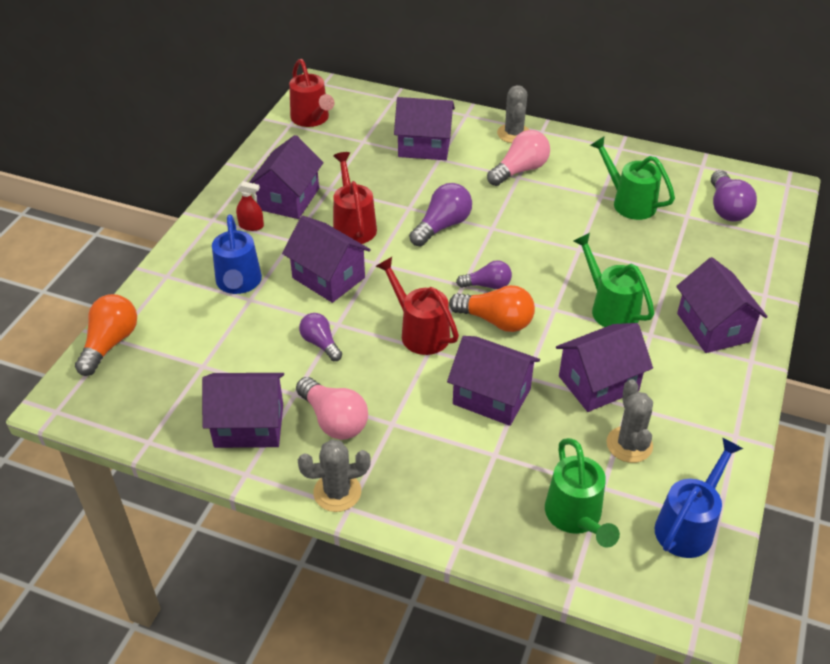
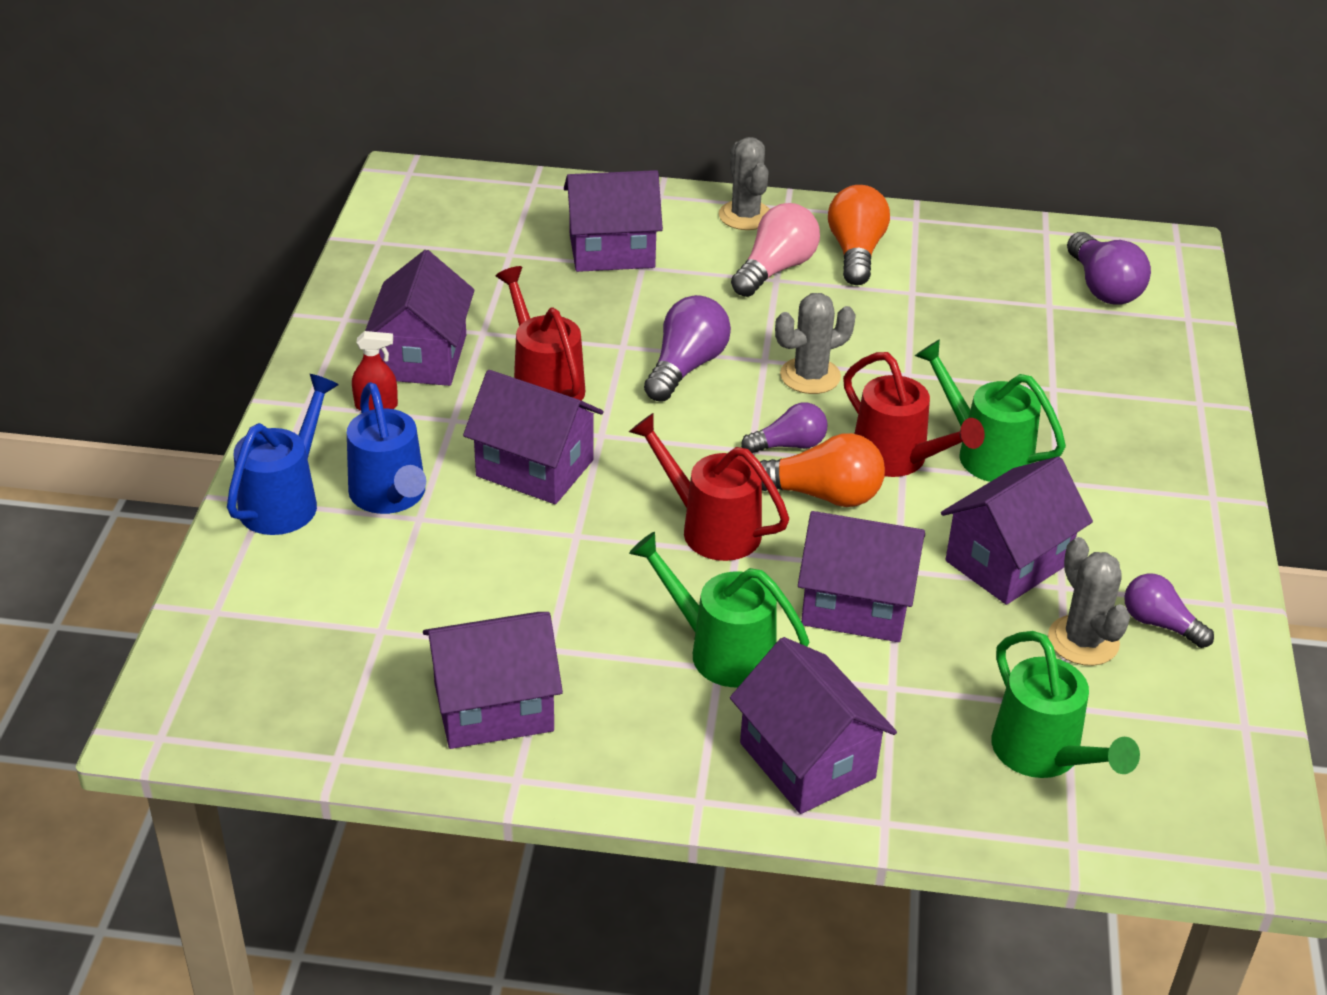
camera: 15 degrees left, 5 degrees down
(110, 344) = (210, 620): orange light bulb -> orange light bulb (855, 252)
(312, 119) = (412, 230): red watering can -> red watering can (898, 460)
(320, 343) = (561, 568): purple light bulb -> purple light bulb (1159, 624)
(334, 420) = (626, 677): pink light bulb -> none
(337, 492) = (672, 781): grey cactus -> grey cactus (810, 376)
(628, 202) = (956, 296): green watering can -> green watering can (720, 650)
(689, 525) = (1207, 737): blue watering can -> blue watering can (286, 500)
(713, 327) = (1143, 459): purple house -> purple house (807, 760)

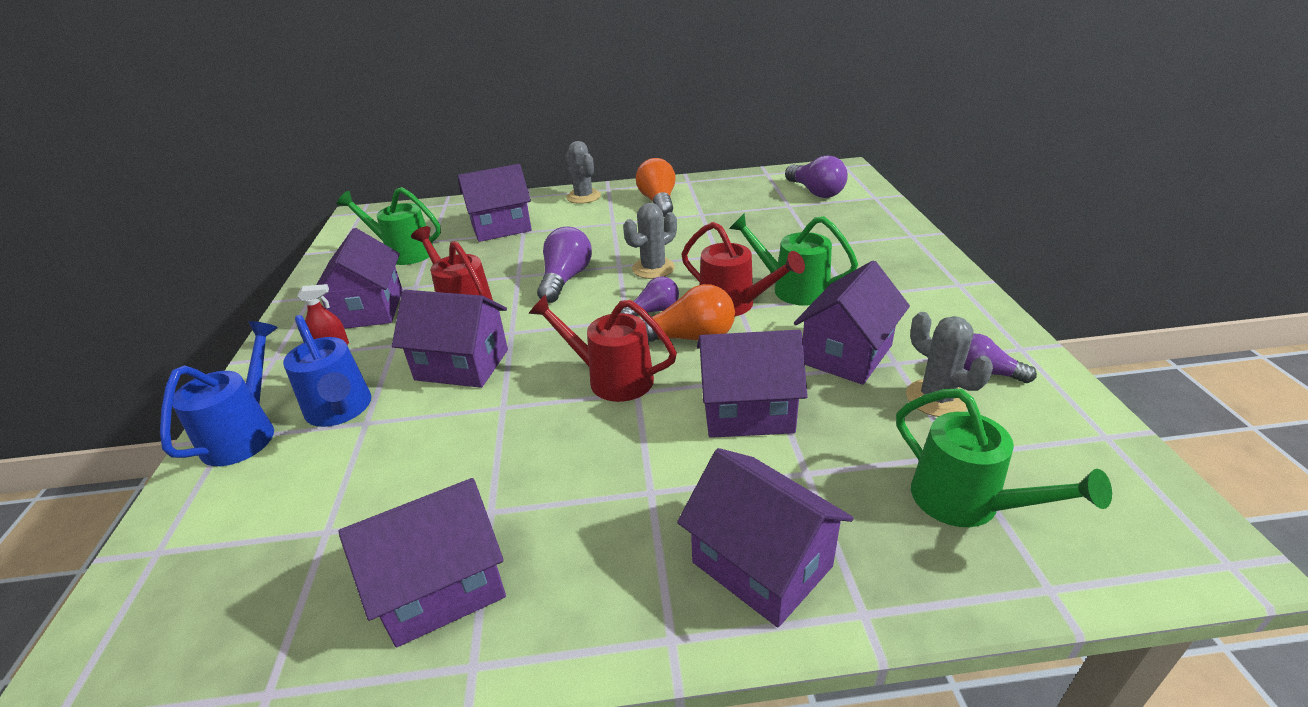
camera: 10 degrees left, 5 degrees down
(720, 650) = (647, 475): green watering can -> green watering can (403, 253)
(775, 269) = (610, 218): pink light bulb -> none

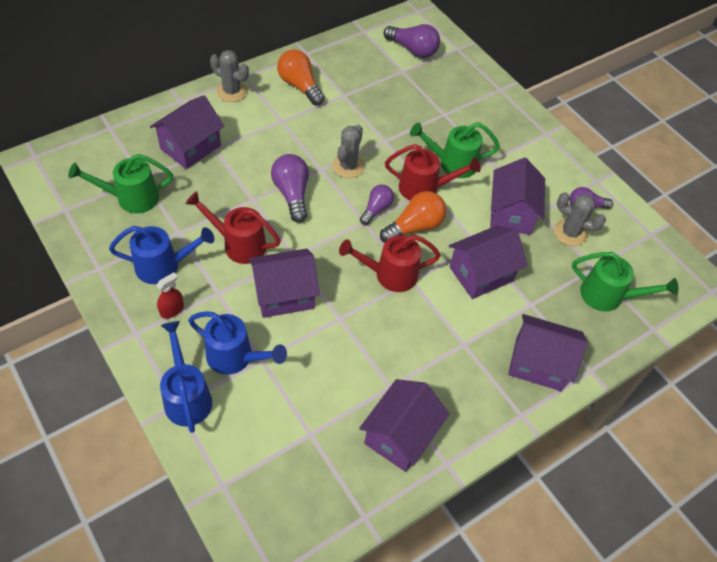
camera: 35 degrees left, 20 degrees up
(370, 309) = (164, 266): purple house -> blue watering can

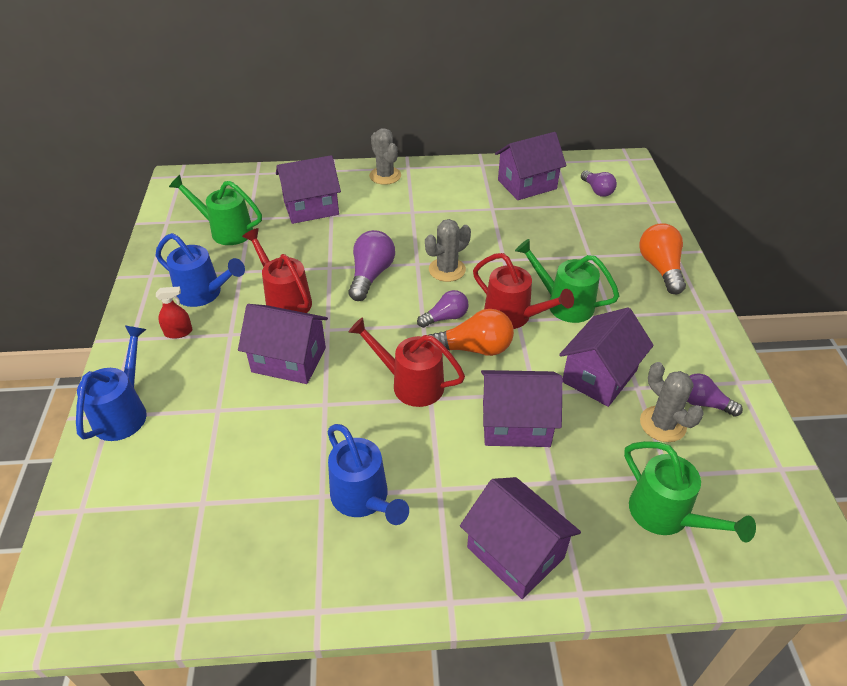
camera: 35 degrees right, 10 degrees down
(236, 358) = (196, 397): blue watering can -> blue watering can (364, 499)
(300, 86) = (453, 189): orange light bulb -> orange light bulb (660, 268)
(400, 435) = (291, 552): purple house -> purple house (527, 184)
(413, 50) = (597, 190): purple light bulb -> purple light bulb, size x0.65

